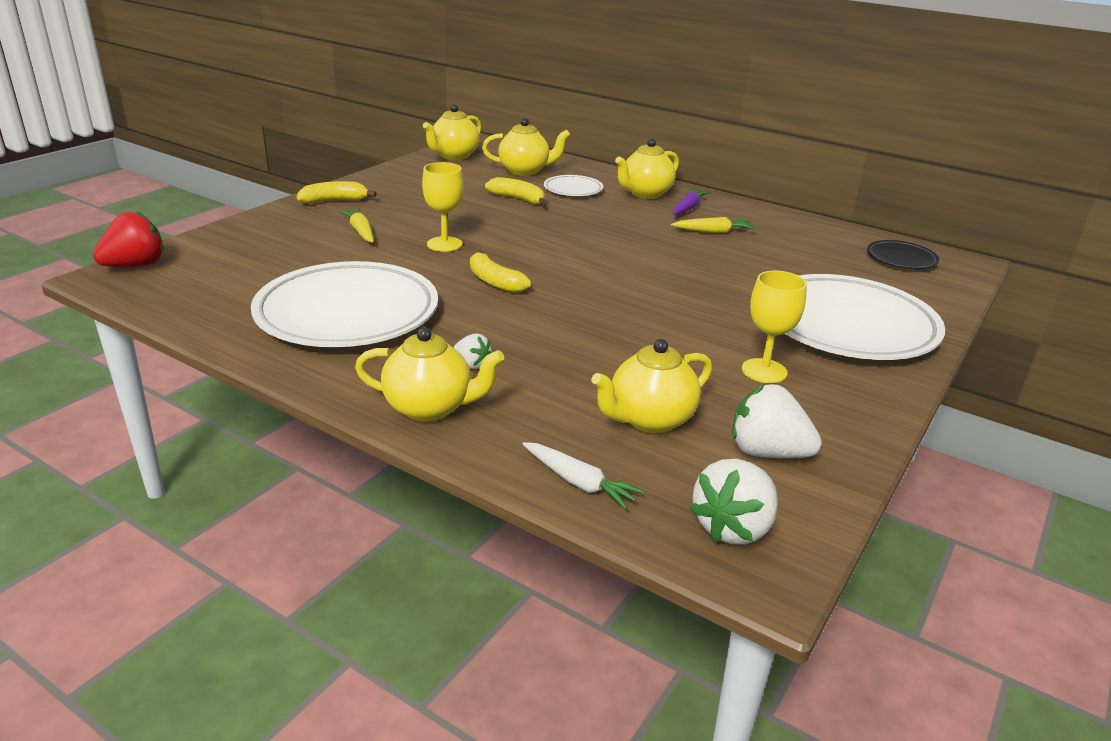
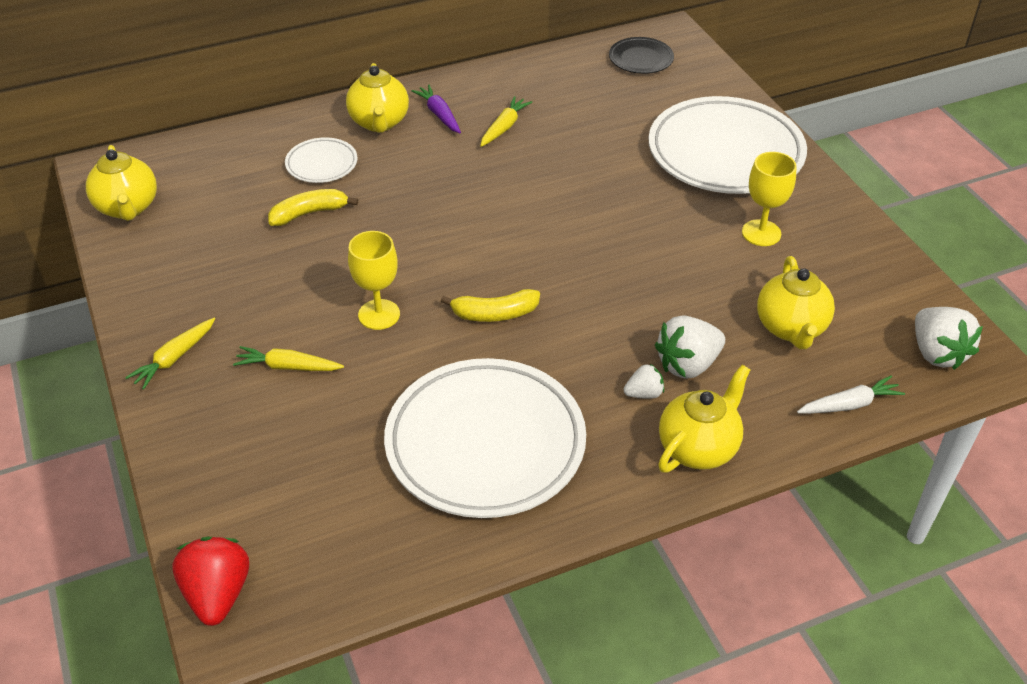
camera: 55 degrees left, 15 degrees up
(334, 201) = (174, 358): yellow banana -> yellow carrot
(525, 171) = (234, 174): yellow teapot -> none
(767, 452) = (864, 291): white strawberry -> white strawberry (688, 364)

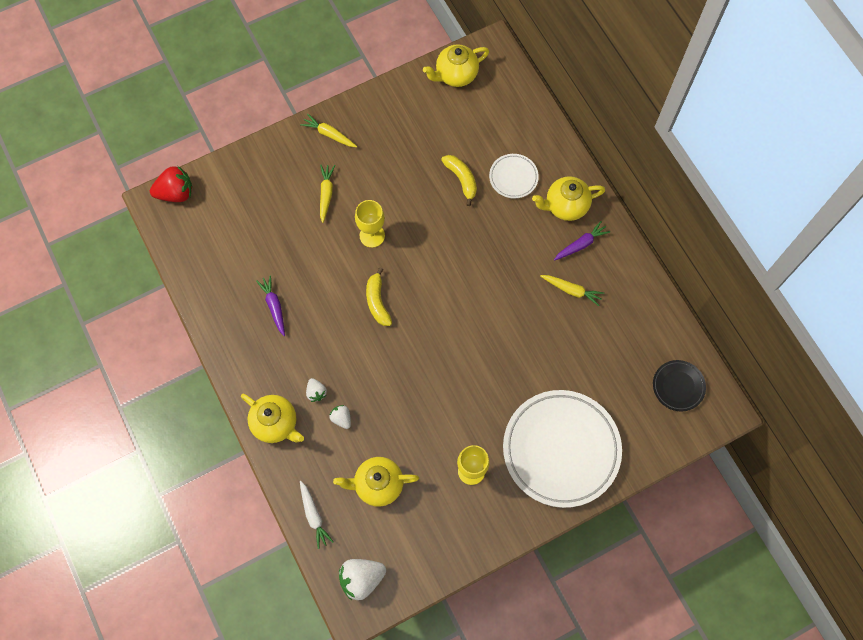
camera: 85 degrees right, 25 degrees up
(485, 444) = (274, 306): white plate -> purple carrot
(688, 364) = (341, 418): white strawberry -> white strawberry, size x0.55

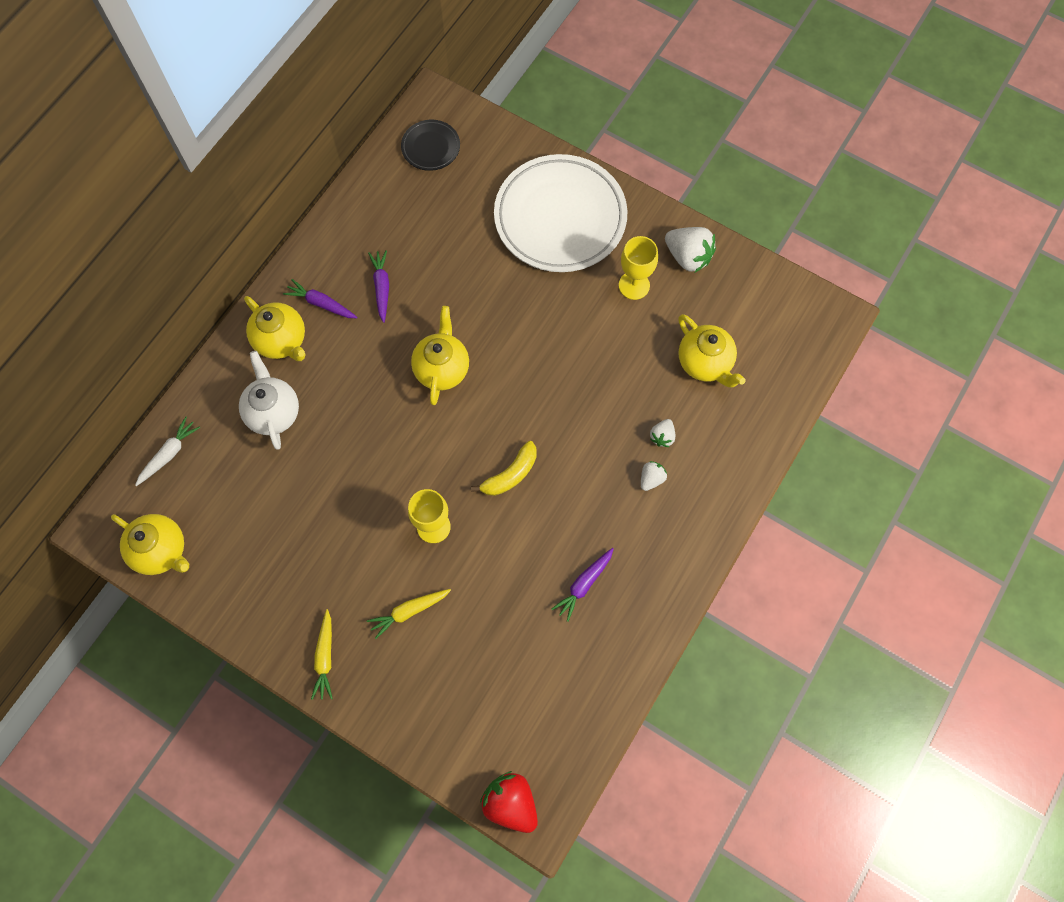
camera: 120 degrees left, 0 degrees up
(276, 423) = (711, 500): yellow teapot -> yellow teapot (442, 369)
(314, 516) = (776, 405): white carrot -> white carrot (169, 454)
(361, 578) = (802, 327): white strawberry -> white strawberry (688, 257)
(461, 179) = (306, 467): yellow banana -> none
(513, 177) = (273, 412): white plate -> white teapot
(572, 290) = (381, 287): yellow carrot -> purple carrot

